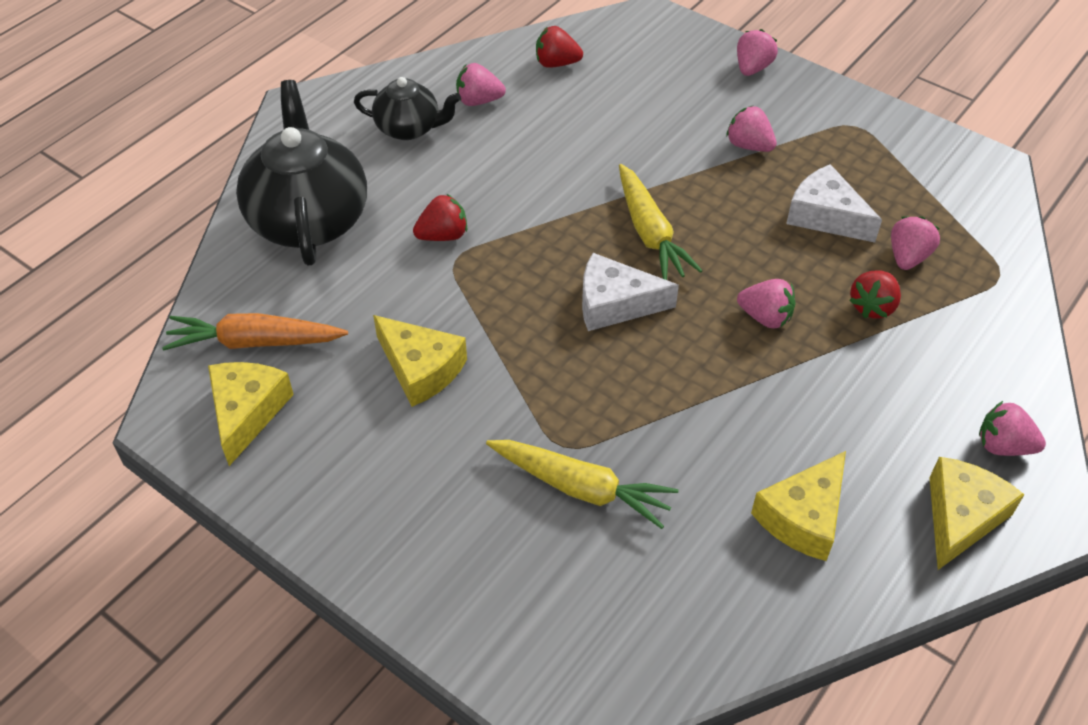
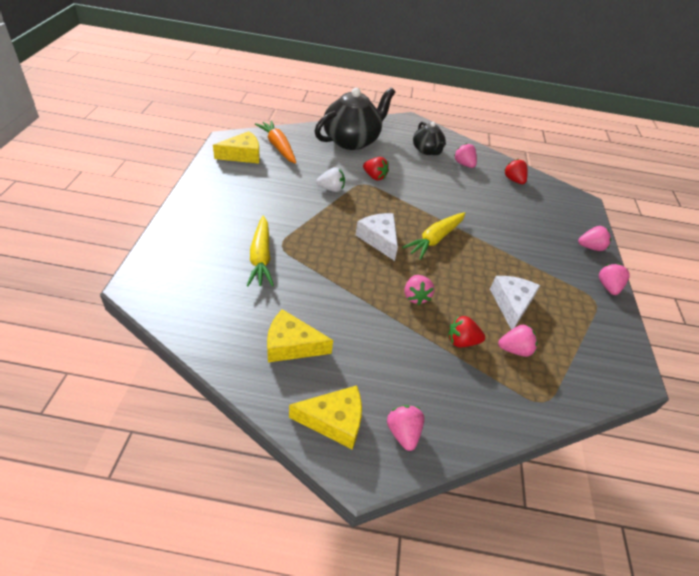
camera: 55 degrees right, 5 degrees down
(420, 369) = (295, 191): yellow cheese -> none
(443, 312) = (331, 189): none -> white strawberry
(749, 145) = (531, 260): pink strawberry -> pink strawberry (608, 287)

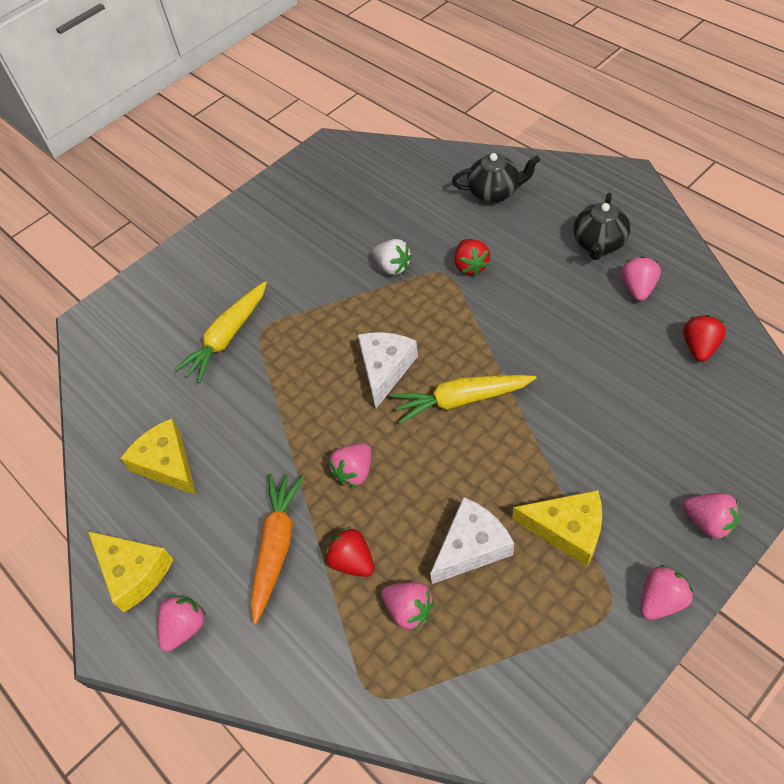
camera: 50 degrees right, 10 degrees up
(242, 155) = (326, 177): yellow cheese -> yellow cheese (567, 529)
(278, 147) = (382, 175): orange carrot -> orange carrot (276, 547)
(352, 140) = (494, 192): black teapot -> black teapot, size x0.56

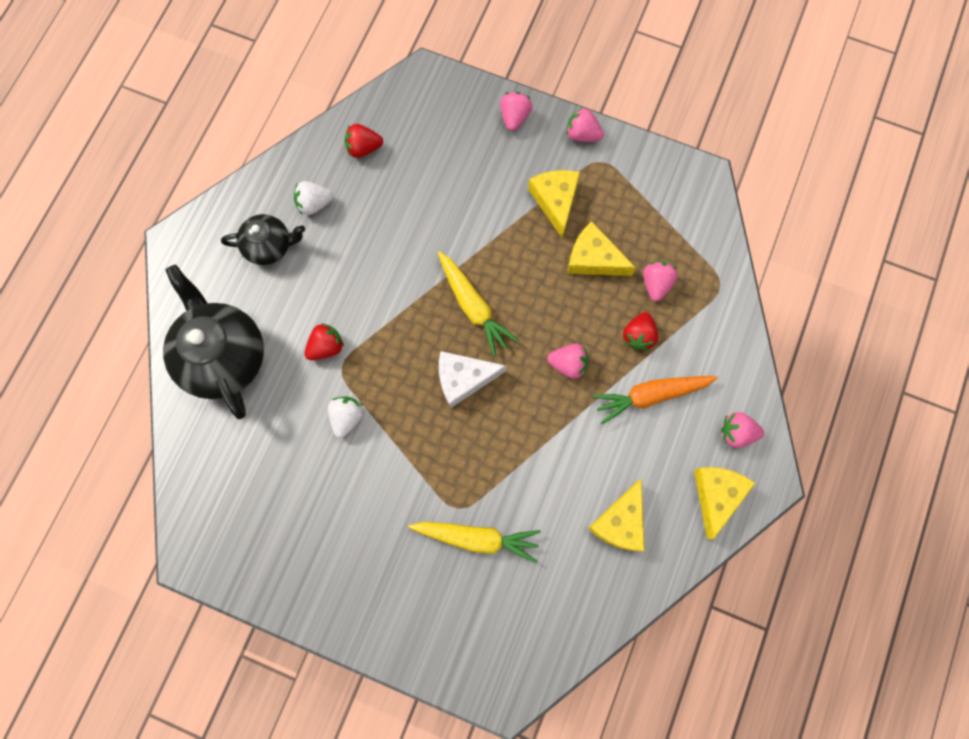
camera: 120 degrees left, 20 degrees up
(471, 547) = (594, 259): white cheese -> yellow cheese
(494, 192) = (223, 356): black teapot -> black teapot, size x1.79
(638, 288) = (314, 204): pink strawberry -> white strawberry

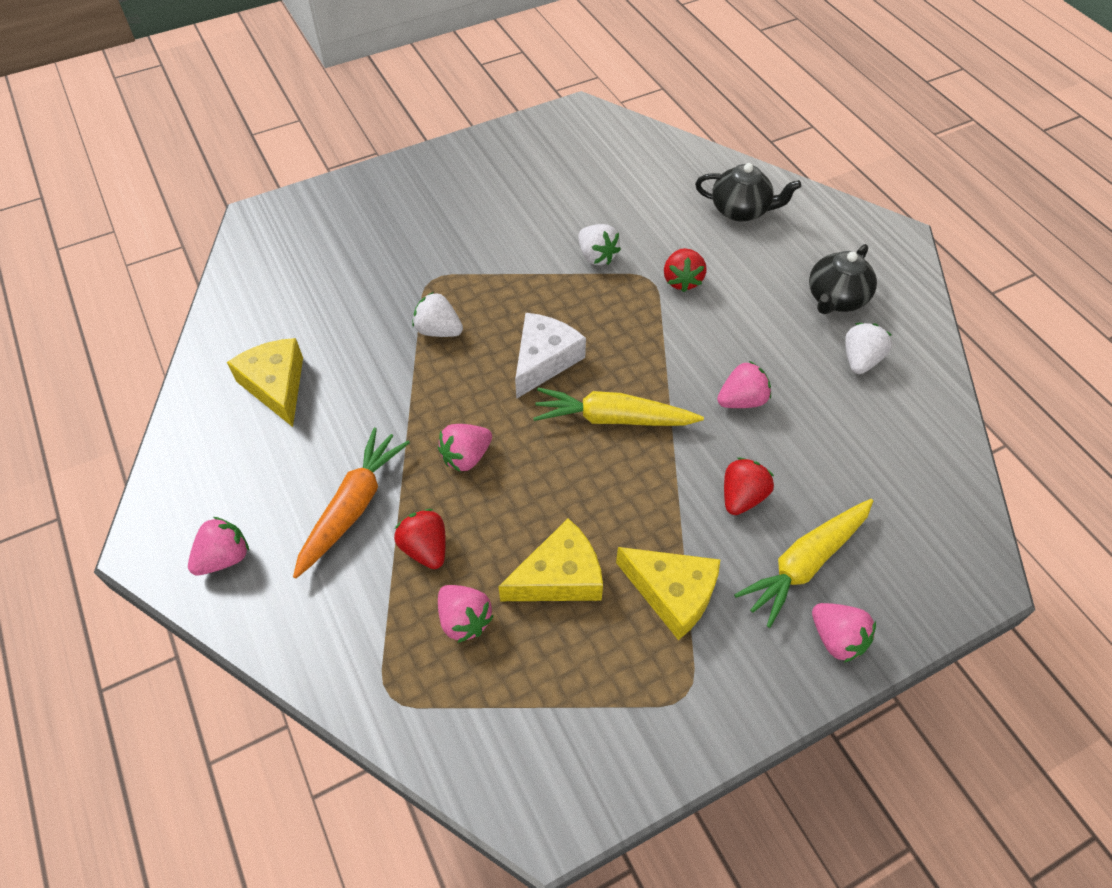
camera: 130 degrees right, 20 degrees down
(223, 356) = (741, 210): black teapot -> black teapot, size x0.56
(363, 148) = (905, 445): red strawberry -> red strawberry (742, 497)
(477, 538) = (392, 276): yellow carrot -> yellow carrot (805, 563)
(495, 463) = (438, 330): none -> white strawberry
(582, 134) = (746, 705): pink strawberry -> pink strawberry (741, 400)
(716, 496) = (196, 484): yellow cheese -> none

